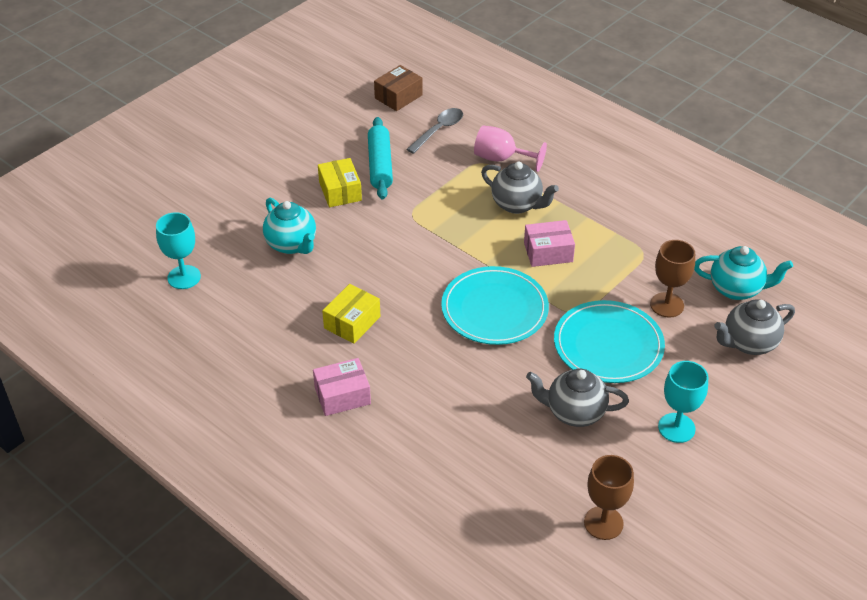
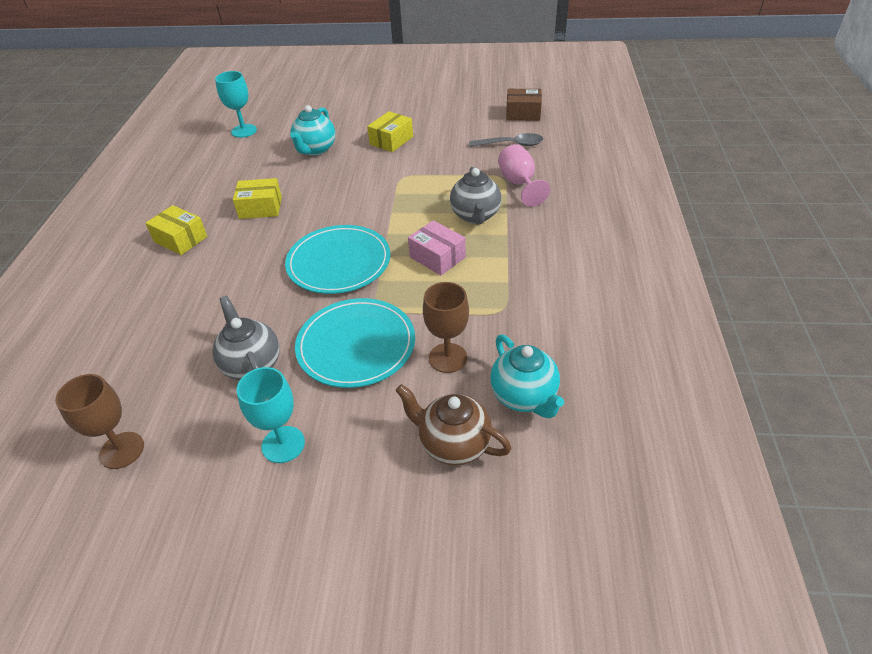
camera: 55 degrees right, 0 degrees up
(342, 395) = (180, 239): pink box -> yellow box
(380, 165) = (439, 141): turquoise rolling pin -> none
(748, 343) = (453, 444): grey teapot -> brown teapot

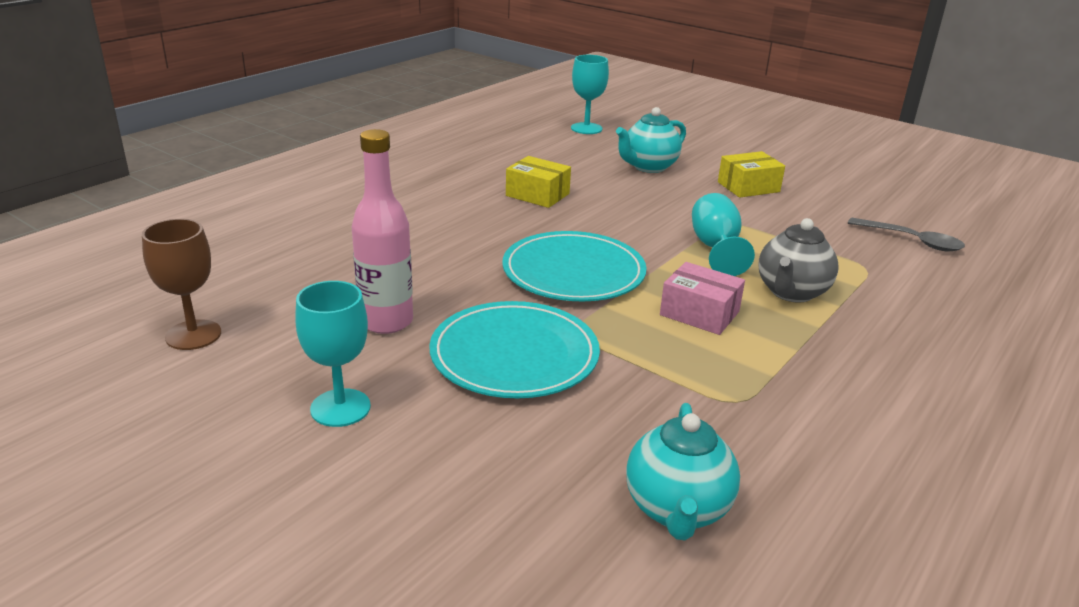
camera: 30 degrees right, 15 degrees down
(180, 239) = (431, 191): yellow box -> none
(252, 365) = (386, 322): grey teapot -> pink bottle
(409, 201) = (715, 248): none -> turquoise goblet
(437, 257) = (699, 313): pink box -> pink box turned 45 degrees counterclockwise
(448, 358) = (613, 418): brown goblet -> none
(453, 444) = (530, 511): brown teapot -> none
(519, 184) = (886, 283): pink goblet -> none
(523, 113) = (959, 216): brown box -> none

